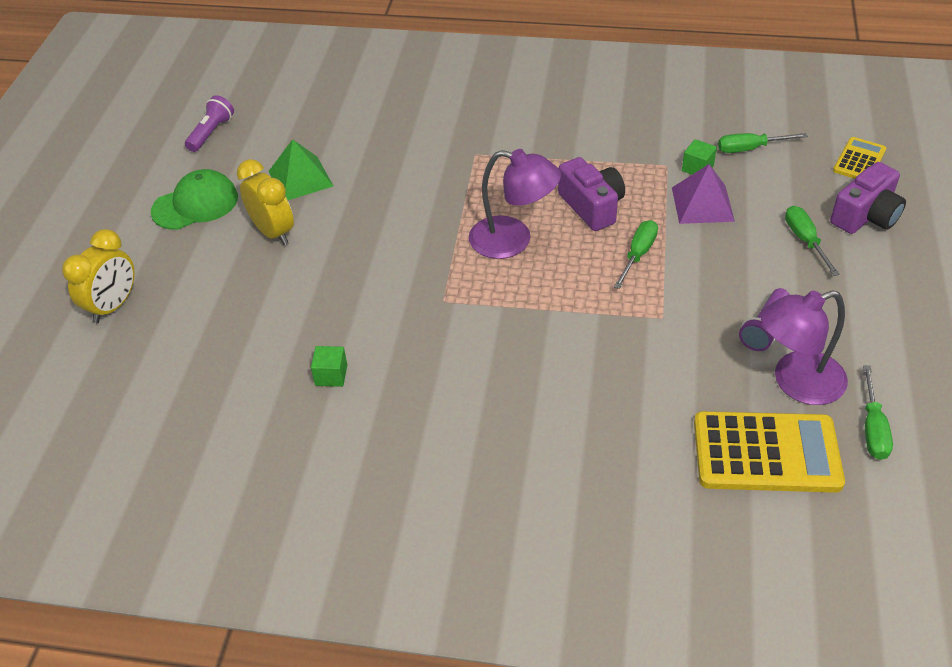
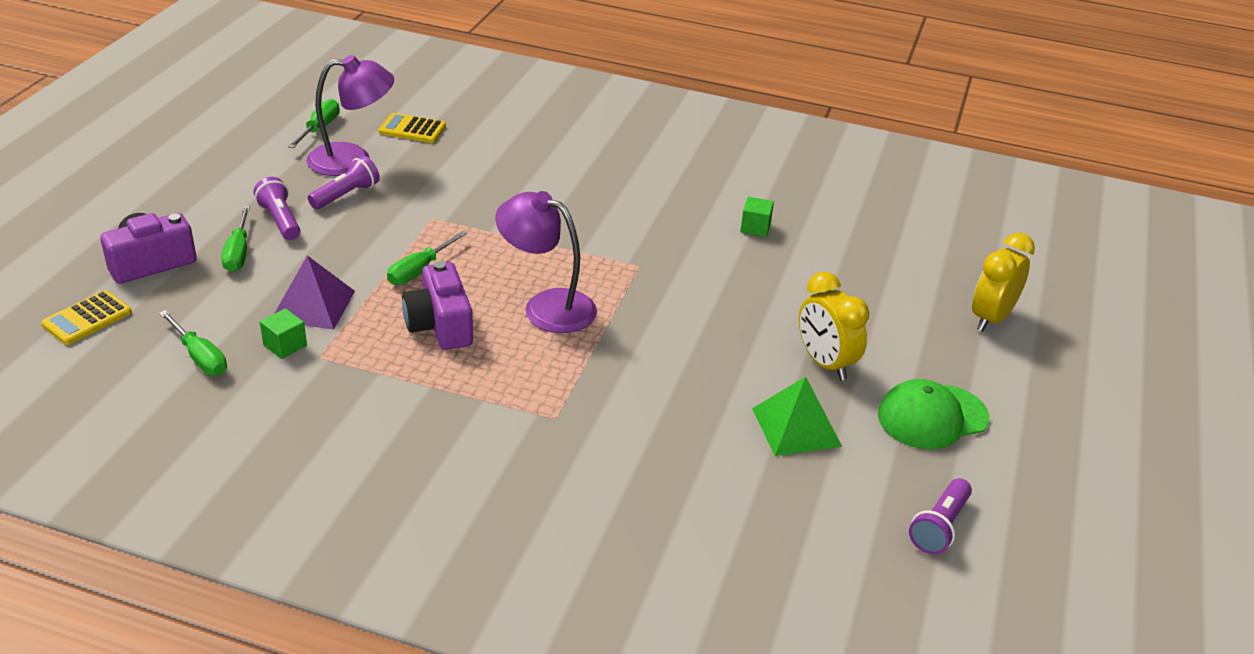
camera: 175 degrees left, 10 degrees down
(750, 149) = (200, 357): green screwdriver -> green screwdriver turned 45 degrees clockwise
(766, 453) = (412, 129): yellow calculator -> yellow calculator, size x0.54
(800, 283) = (280, 220): none -> purple flashlight

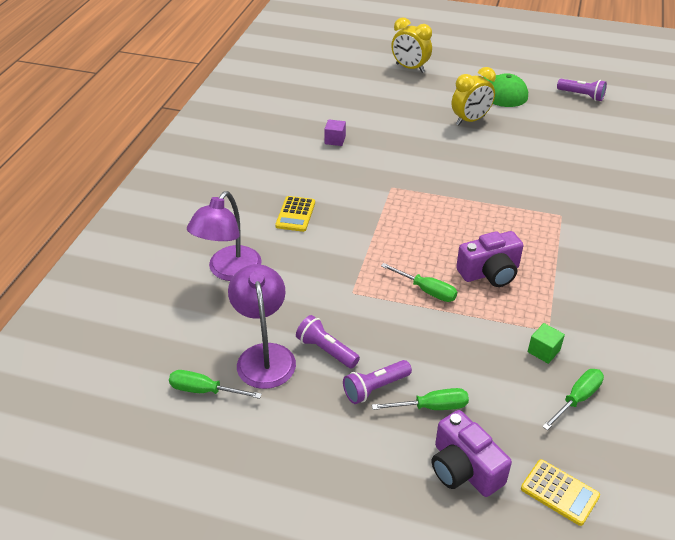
camera: 90 degrees left, 5 degrees up
(313, 305) = (489, 344): purple pyramid -> none
(412, 129) = (205, 322): yellow calculator -> yellow calculator (295, 214)
(546, 306) = (451, 225): purple lamp -> purple lamp (229, 271)
(755, 228) = (335, 140): green cube -> purple cube
(796, 427) = (529, 131): green pyramid -> none

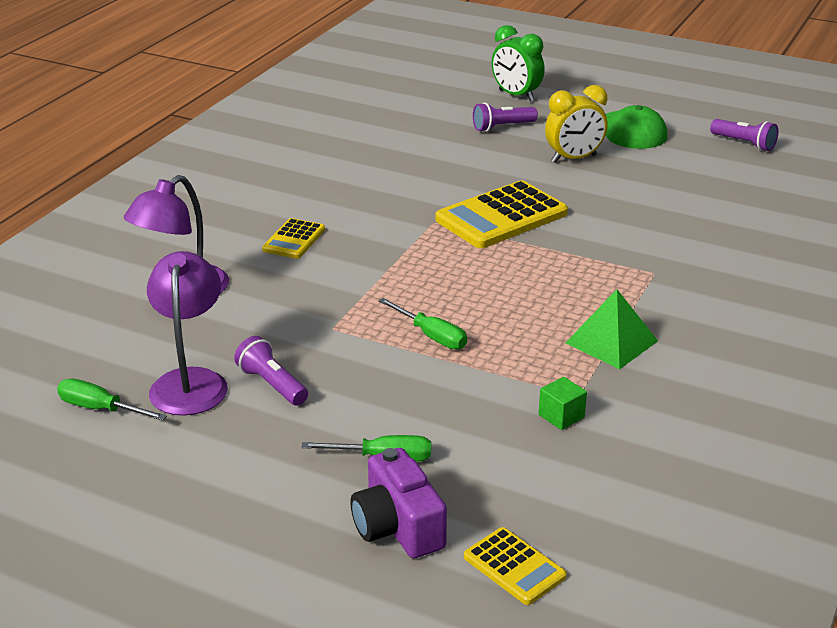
camera: 10 degrees right, 10 degrees down
(335, 140) = (380, 165): purple cube -> none
(375, 388) = (318, 430): purple flashlight -> purple flashlight (502, 127)
(410, 68) = (516, 96): yellow clock -> green clock
(438, 177) = (501, 217): none -> yellow calculator
(490, 272) = (526, 325): purple camera -> none
(554, 280) = (611, 342): none -> green pyramid
(577, 399) = (584, 472): green screwdriver -> none

